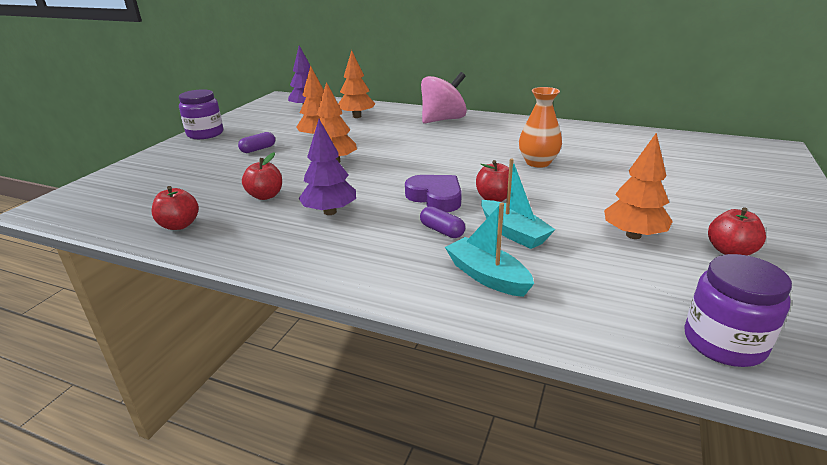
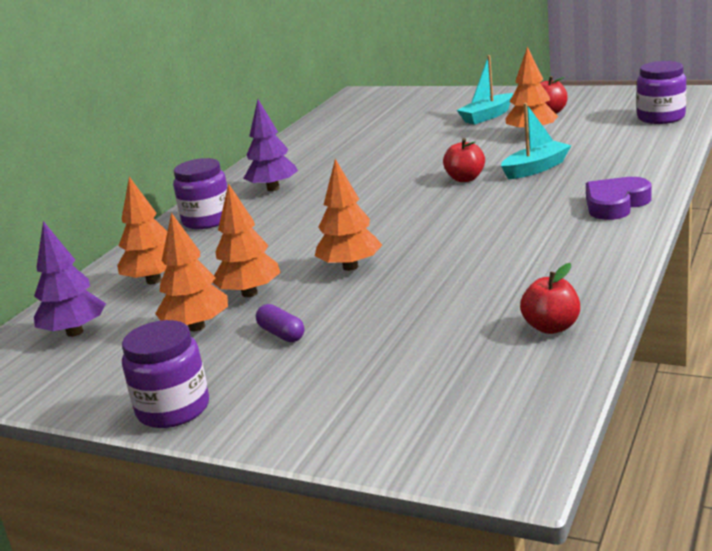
camera: 85 degrees left, 5 degrees down
(265, 196) = (461, 291): red apple -> none
(287, 130) = (197, 327): none -> orange tree
(330, 212) = (503, 246): purple tree -> purple tree (273, 189)
(436, 197) = (464, 202): purple heart -> purple heart (615, 204)
(442, 231) = (537, 193): purple capsule -> none
(443, 120) = (207, 220): pink spinning top -> purple jar
(487, 276) = (611, 173): turquoise boat -> turquoise boat (487, 116)
(538, 162) = (376, 166): orange vase -> none

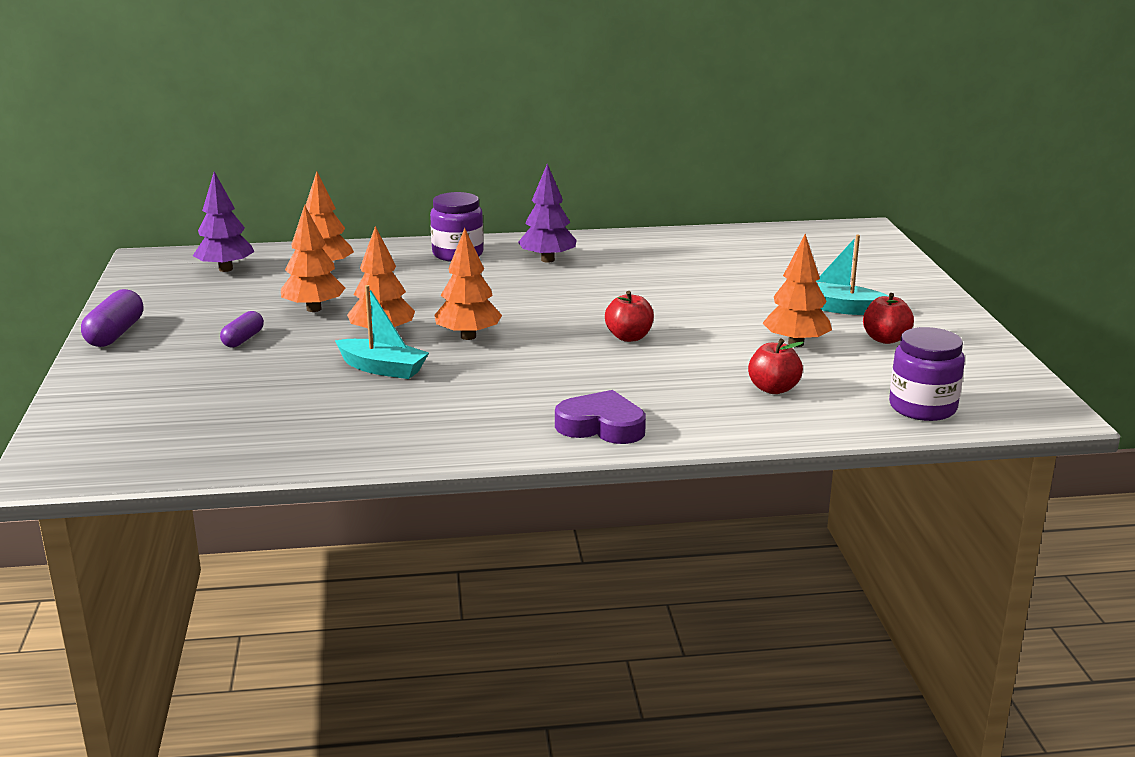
camera: 55 degrees right, 0 degrees up
(173, 409) = (115, 334): purple jar -> purple capsule
(197, 327) = (246, 306): orange tree -> orange tree (468, 336)
(536, 168) = (683, 366): turquoise boat -> turquoise boat (382, 368)
(551, 327) = (288, 444): red apple -> red apple (773, 389)

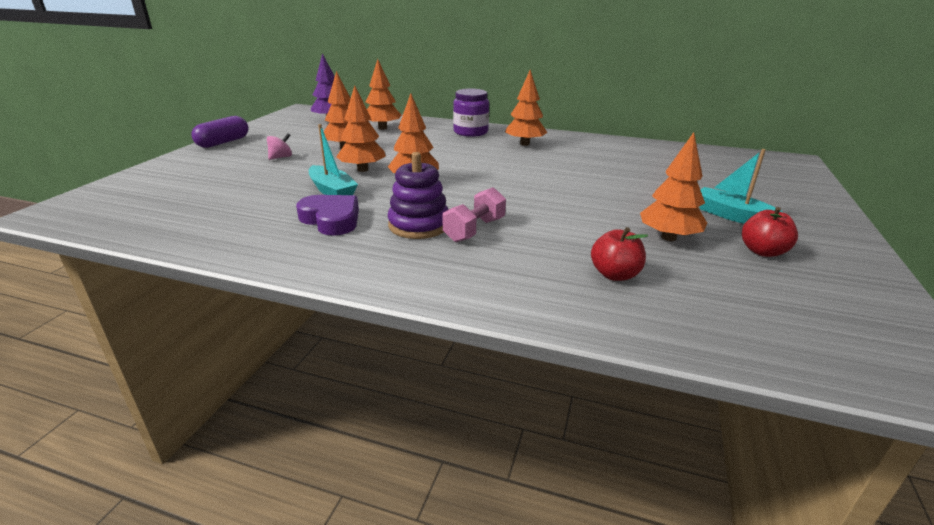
camera: 25 degrees right, 5 degrees up
(243, 339) = (281, 157): purple capsule -> pink spinning top
(536, 385) = (419, 225): none -> purple stacking toy
(547, 260) = (524, 144): purple tree -> orange tree
(601, 377) = (474, 230): none -> pink dumbbell
(601, 426) = (429, 272): purple heart -> purple heart (331, 219)
(629, 337) = (528, 204): red apple -> none
(922, 407) = (767, 335): purple jar -> none

